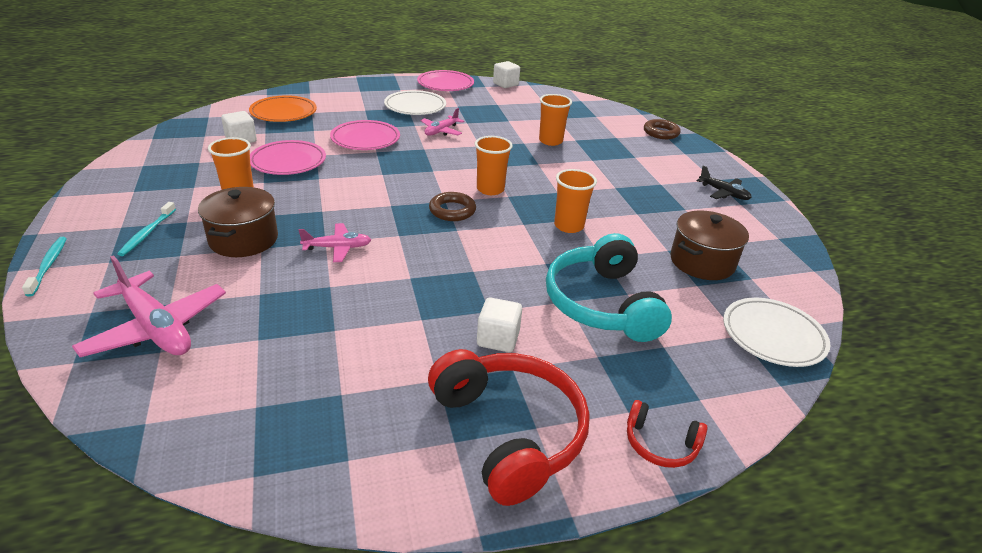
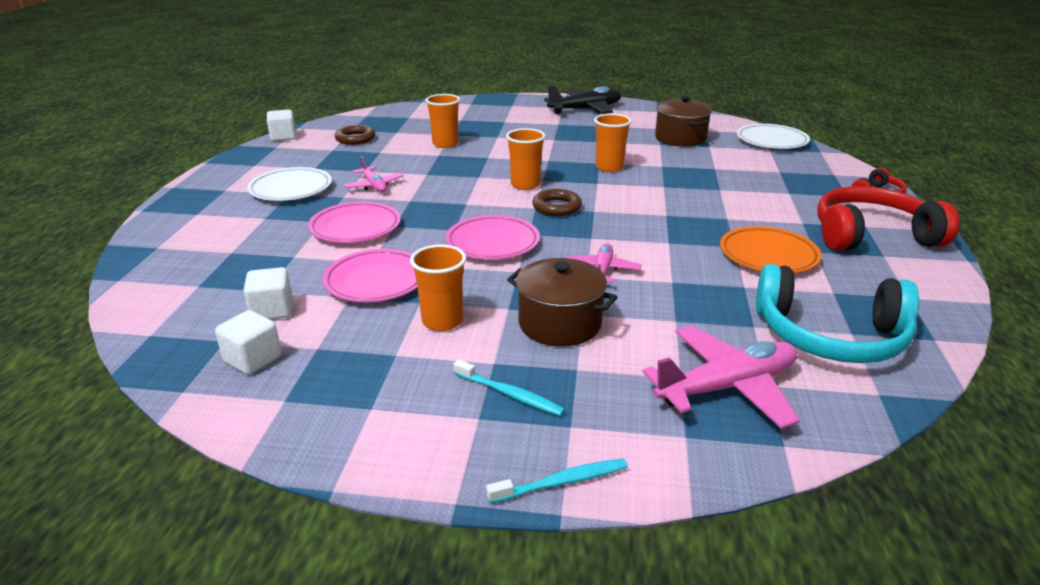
camera: 65 degrees left, 5 degrees down
(48, 266) = (561, 482): turquoise toothbrush -> turquoise toothbrush turned 150 degrees clockwise
(283, 113) = (210, 272): orange plate -> orange plate (768, 255)
(445, 84) = (244, 164): pink plate -> pink plate (492, 243)
(498, 339) = (765, 221): white cube -> white cube (253, 359)
(601, 303) = (726, 179): turquoise headphones -> turquoise headphones (830, 336)
(661, 133) = (466, 104): brown ring -> brown ring (355, 139)
(723, 193) = (585, 109): black plane -> black plane, size x1.74

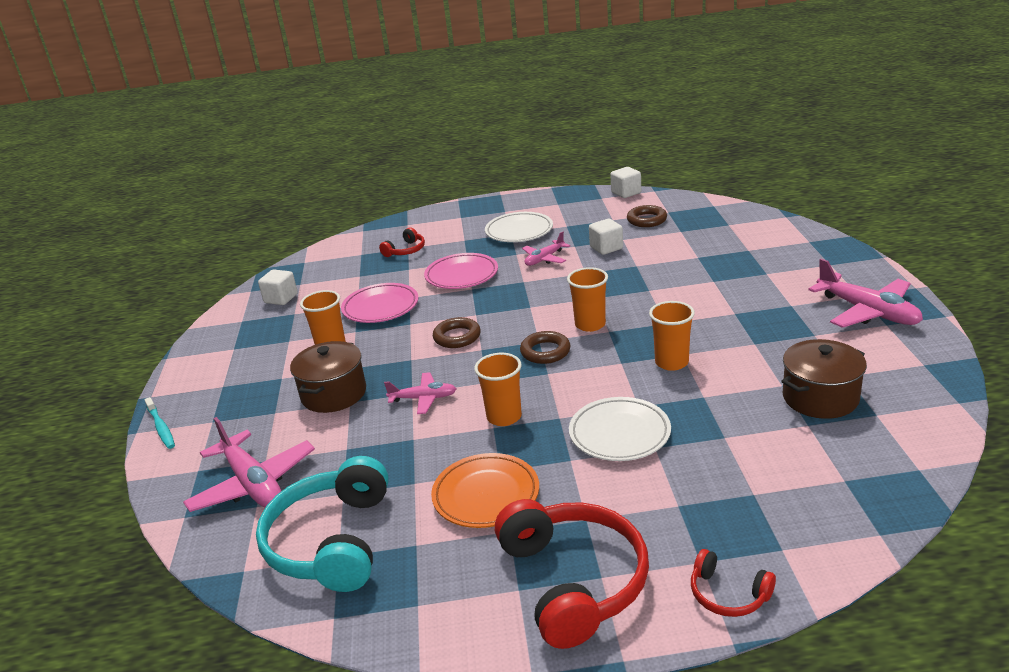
camera: 80 degrees right, 0 degrees up
(237, 254) = (405, 250): none -> red headphones
(272, 310) = (335, 286): white cube -> white cube (606, 248)
(445, 144) = (668, 261): orange cup -> orange cup (504, 417)
(492, 243) = (457, 337): pink plate -> brown ring
(509, 394) = (246, 391): turquoise toothbrush -> none
(585, 109) = (867, 312): black plane -> pink plane
(771, 141) = (885, 480): white plate -> white plate (619, 434)

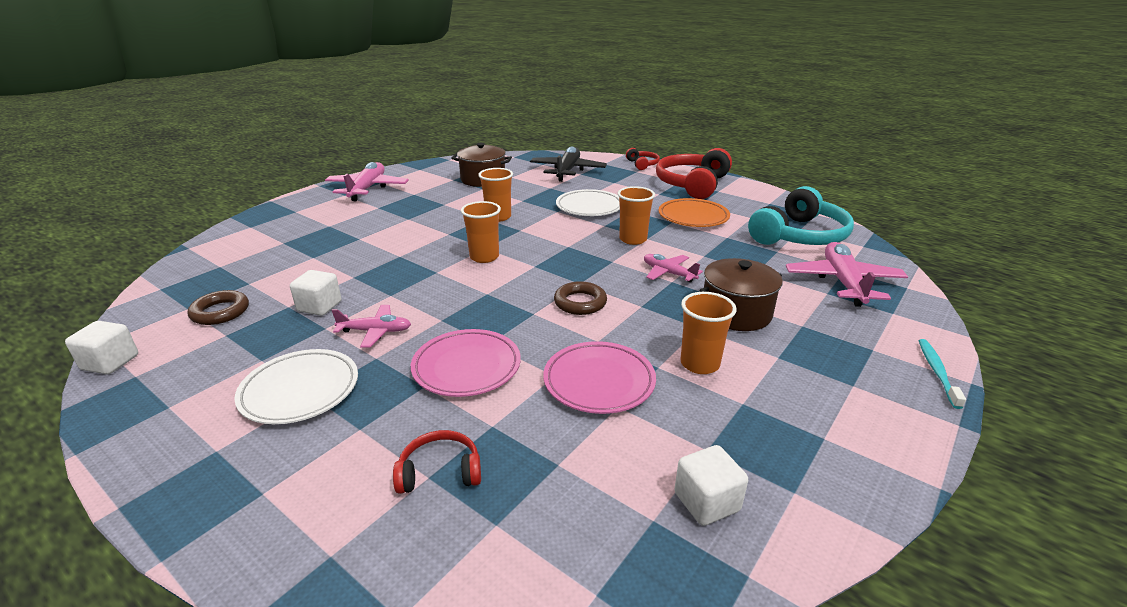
camera: 140 degrees left, 0 degrees up
(545, 351) = (544, 257): brown ring -> none
(780, 487) = (567, 171): none -> black plane

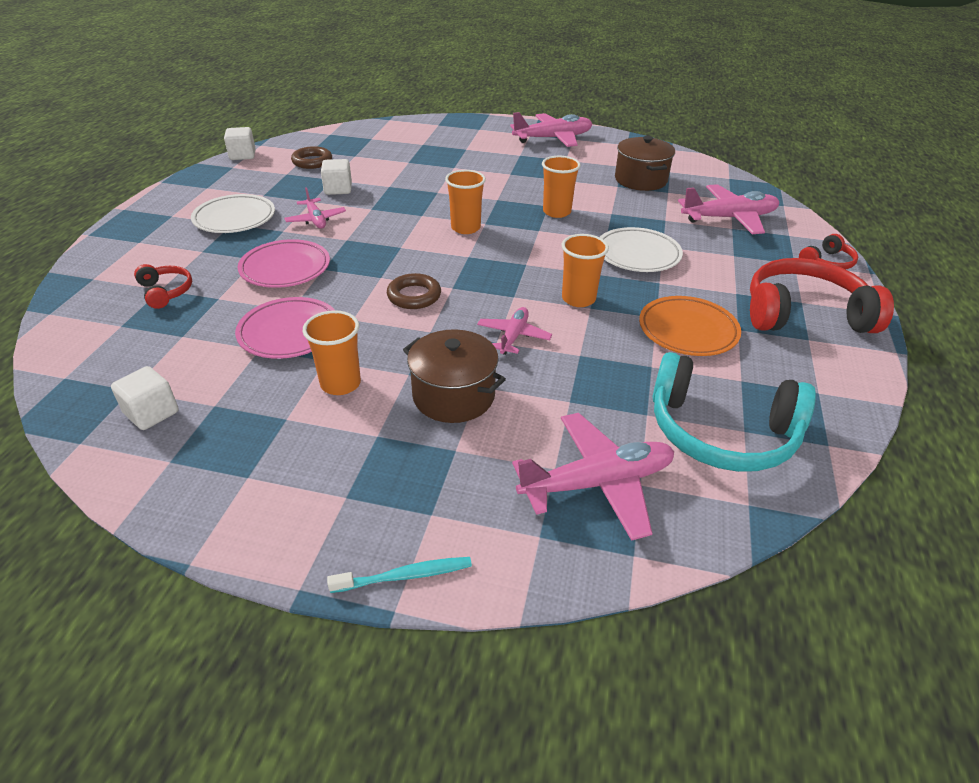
camera: 65 degrees right, 10 degrees up
(567, 171) = (729, 218): black plane -> pink plane

